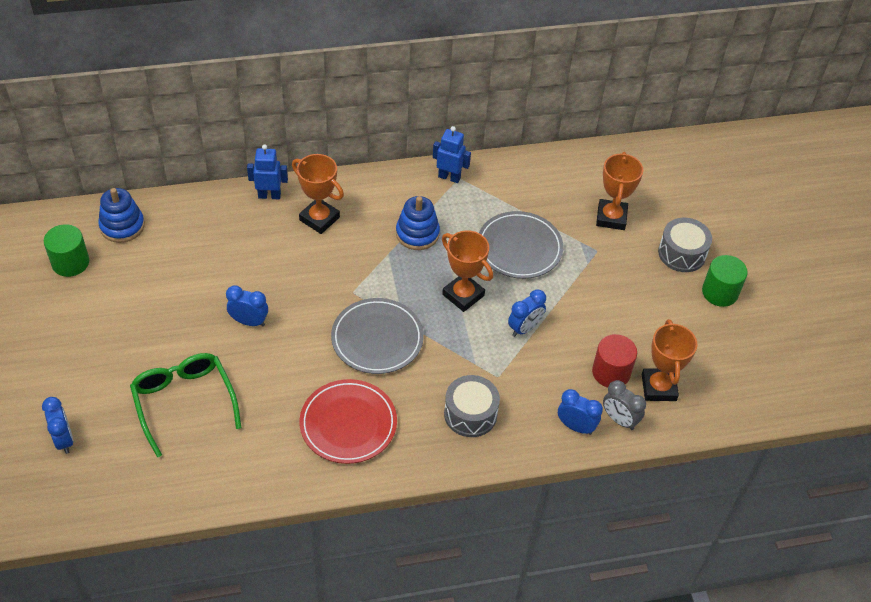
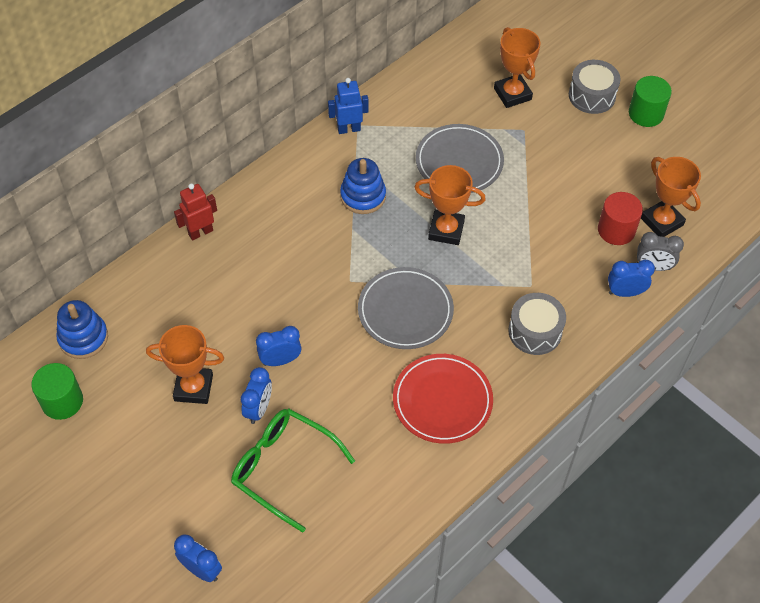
camera: 30 degrees left, 5 degrees up
(269, 195) = (200, 232): blue robot -> red robot
(319, 219) = (265, 229): orange trophy -> orange trophy (193, 388)
(524, 328) = (519, 231): blue clock -> blue clock (258, 409)

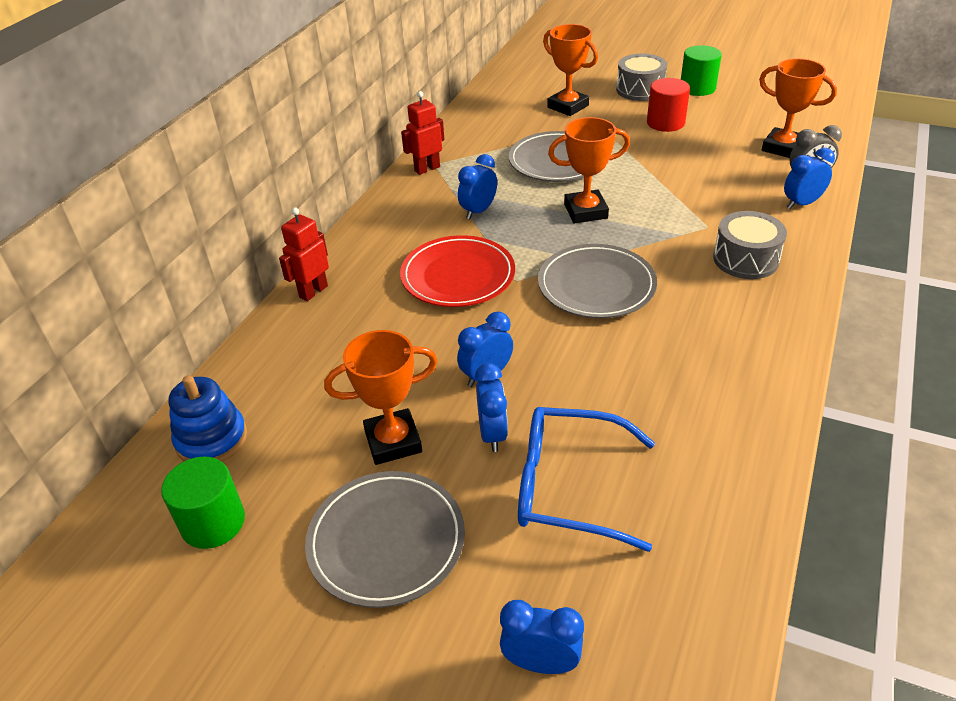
camera: 20 degrees left, 15 degrees down
(155, 458) = (386, 541): none -> grey plate
(283, 468) = (568, 486): green glasses -> blue glasses
(349, 129) = (427, 169): blue robot -> red robot
(363, 196) = (478, 211): blue stacking toy -> blue clock
(442, 401) = (704, 349): red plate -> red plate (458, 276)
(616, 230) = (748, 164): red cylinder -> red cylinder (665, 123)

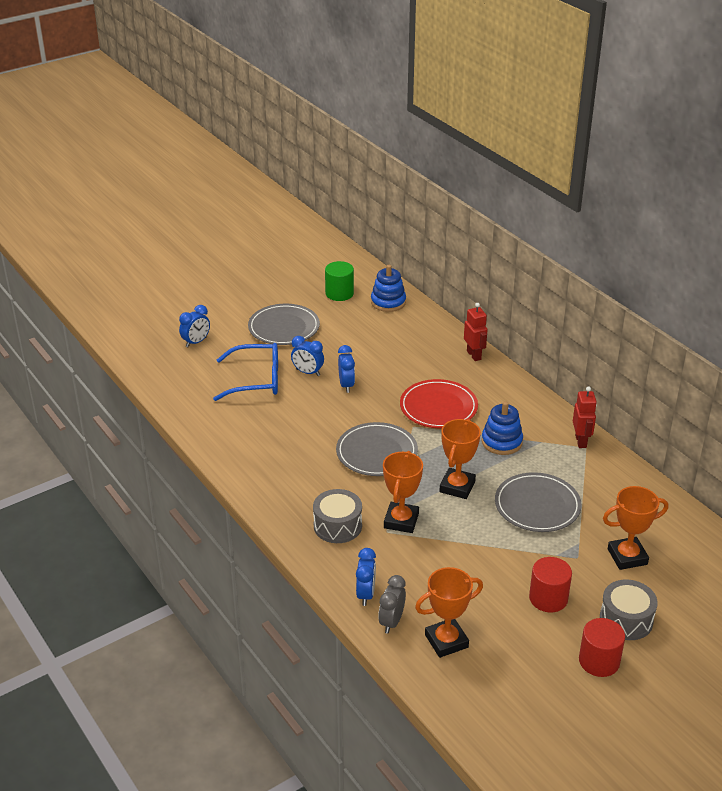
camera: 120 degrees right, 5 degrees down
(393, 441) = (334, 345): orange trophy -> orange trophy (401, 521)
(478, 211) = (501, 442): blue clock -> blue stacking toy
(568, 486) = (256, 380): blue glasses -> blue glasses turned 45 degrees clockwise
(697, 88) = (599, 661): green cylinder -> red cylinder

